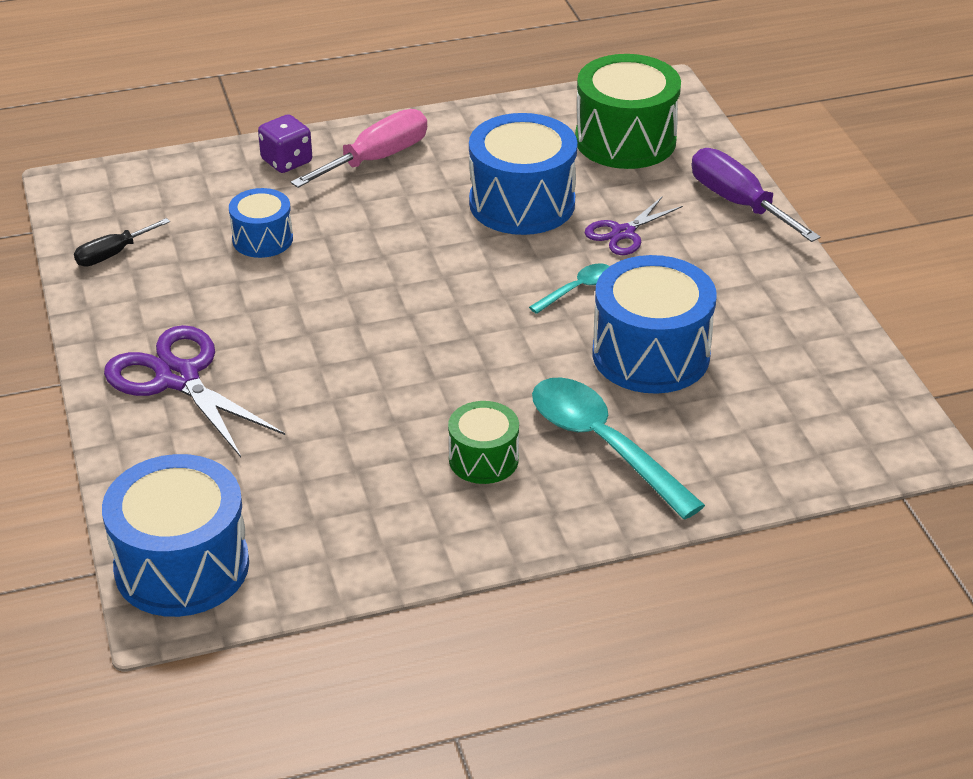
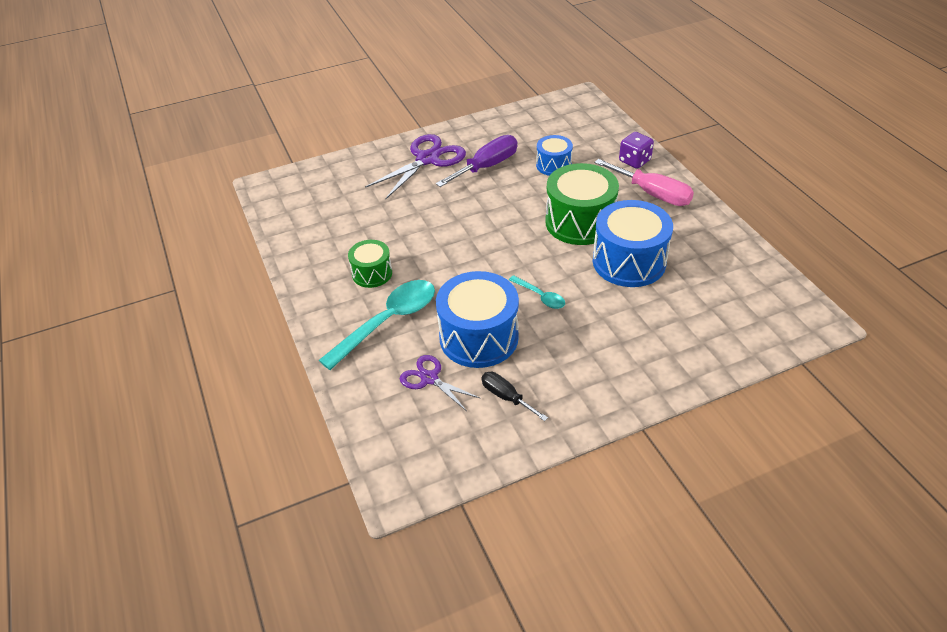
camera: 85 degrees right, 5 degrees up
(112, 254) = (524, 121): black screwdriver -> black screwdriver (506, 397)
(182, 566) = (292, 185): blue drum -> none
(623, 233) = (611, 313): purple scissors -> purple scissors (429, 378)
(625, 140) = (731, 305): green drum -> green drum (579, 222)
(738, 203) = (674, 375): purple screwdriver -> purple screwdriver (487, 166)

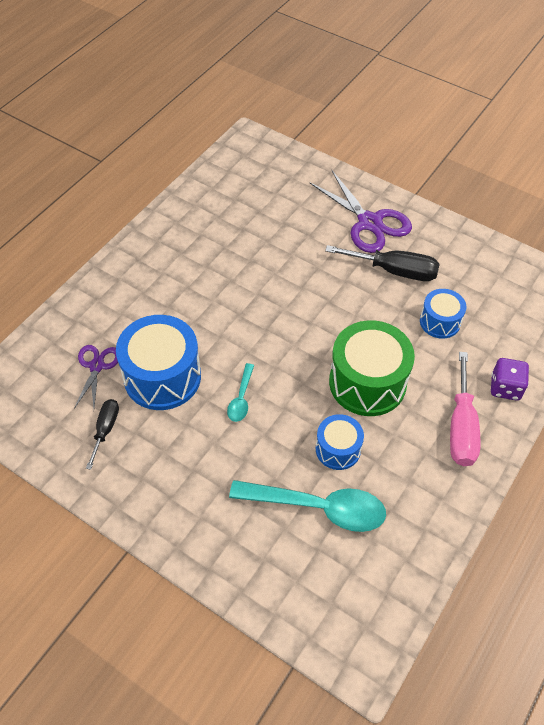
camera: 55 degrees right, 10 degrees up
(372, 273) = (192, 265): green drum -> none
(388, 322) = (143, 306): turquoise spoon -> turquoise spoon (318, 507)
(427, 159) = (369, 223): purple scissors -> purple scissors turned 45 degrees clockwise
(487, 166) = (394, 271): purple screwdriver -> black screwdriver
(629, 262) = (338, 449): blue drum -> blue drum, size x0.56

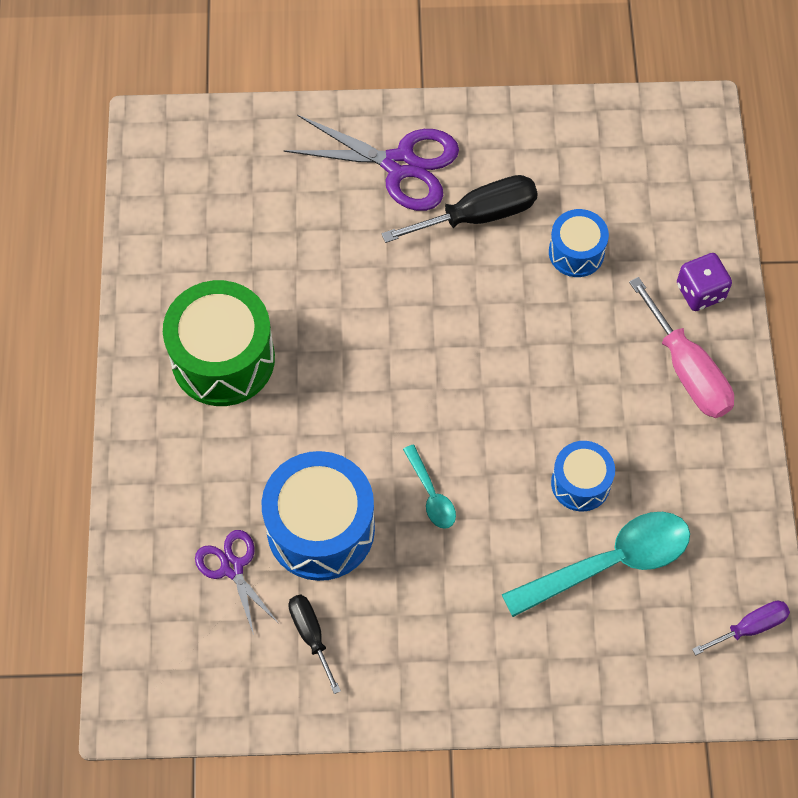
camera: 35 degrees left, 10 degrees up
(367, 382) = (553, 382): green drum -> green drum (223, 359)
(382, 612) = (750, 627): none -> purple screwdriver

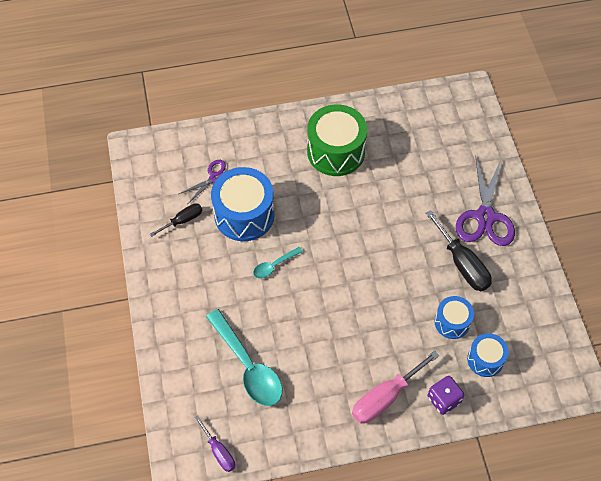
camera: 80 degrees right, 5 degrees down
(580, 483) = (296, 344): blue drum -> blue drum (485, 359)

